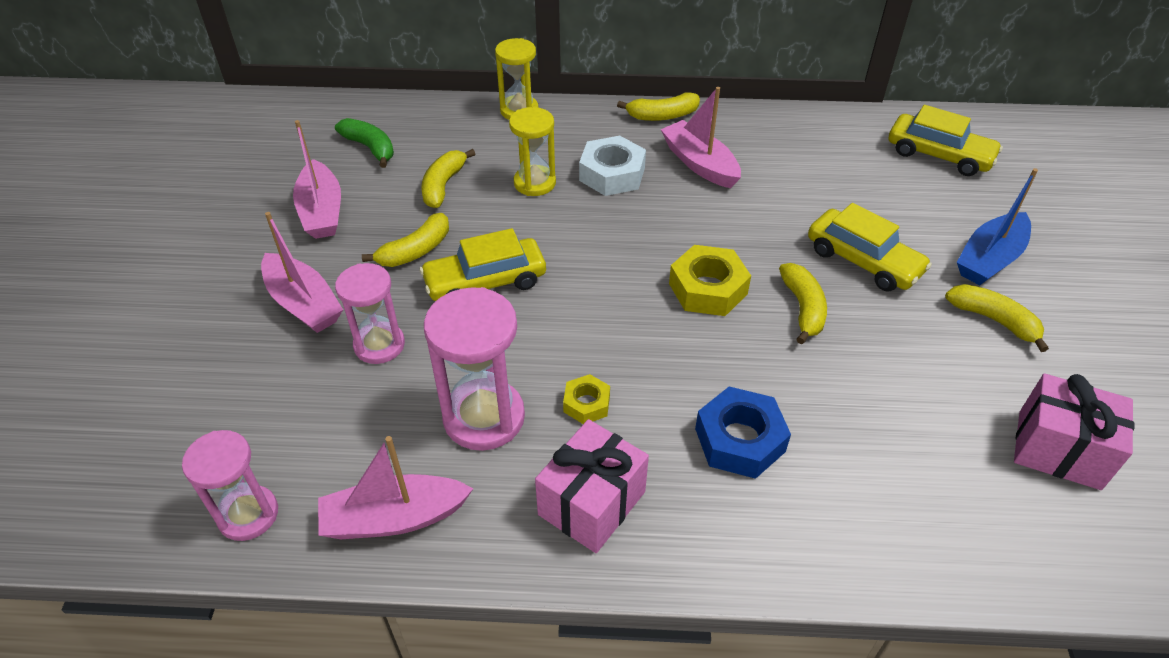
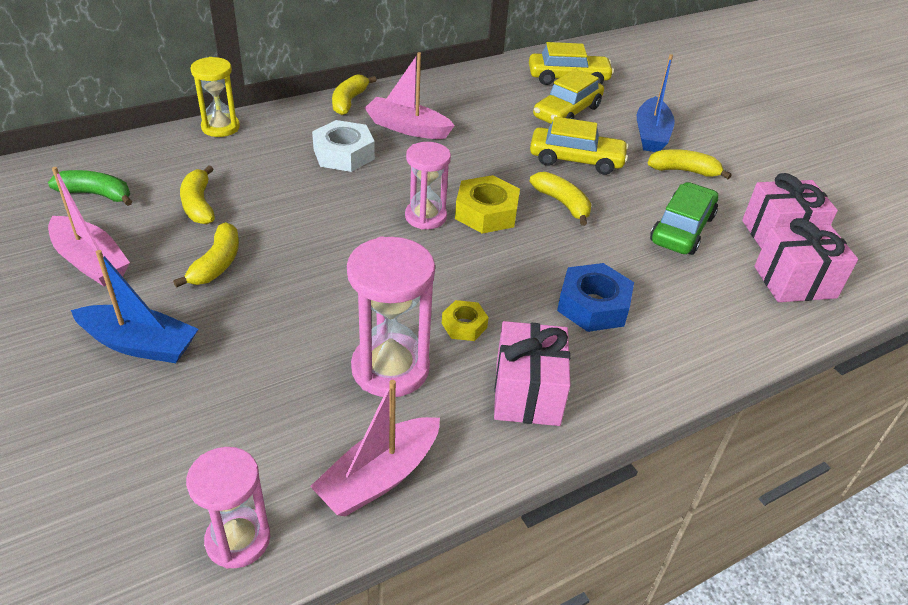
camera: 35 degrees left, 5 degrees down
(303, 303) = (139, 344): pink boat -> blue boat
(379, 345) = (247, 350): pink hourglass -> pink hourglass (425, 217)
(485, 282) = (303, 267): yellow car -> yellow car (567, 112)
(534, 183) = (282, 179): yellow hourglass -> none
(662, 116) = (349, 101): yellow banana -> yellow banana turned 150 degrees clockwise
(926, 392) = (682, 229): none -> green car
(1024, 519) = (795, 282): none -> pink gift

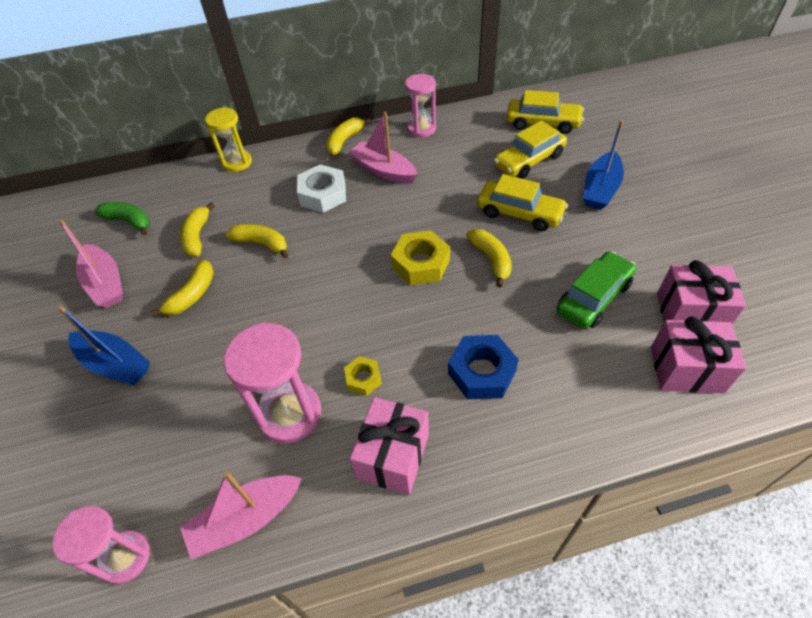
camera: 20 degrees right, 10 degrees up
(425, 217) = (368, 263): pink hourglass -> pink hourglass (421, 129)
(684, 171) = (618, 232): yellow banana -> yellow banana (262, 243)

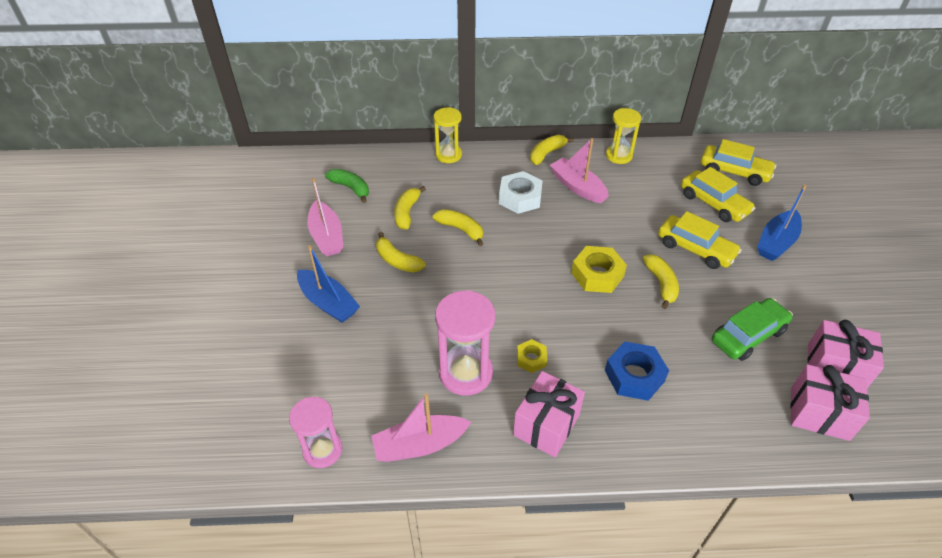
camera: 10 degrees right, 5 degrees down
(192, 295) = (397, 260): yellow banana -> yellow banana turned 90 degrees clockwise
(421, 129) = (619, 156): pink hourglass -> yellow hourglass
(529, 160) = (713, 203): yellow car -> yellow car turned 105 degrees counterclockwise

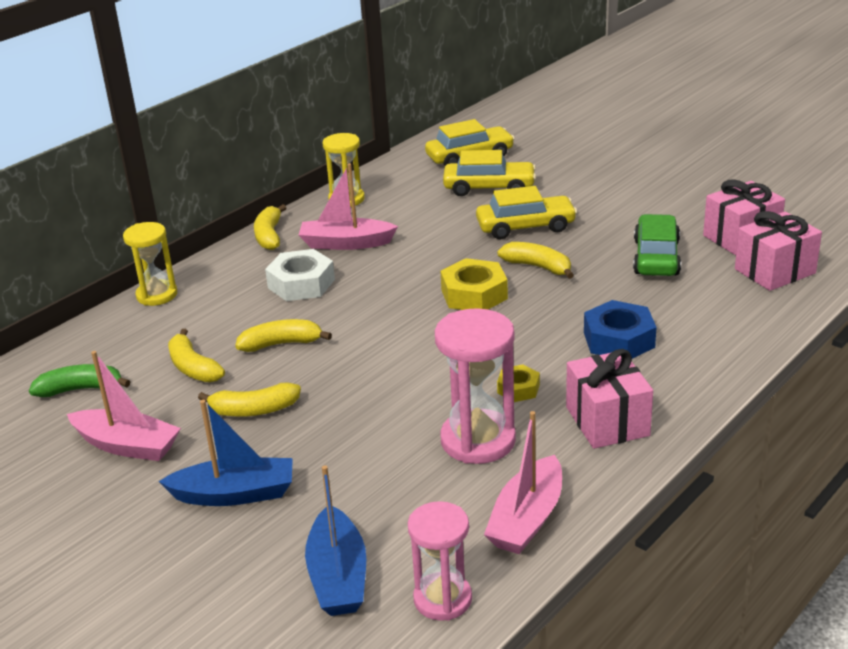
camera: 45 degrees left, 15 degrees down
(776, 242) = (579, 186): blue boat -> blue boat (338, 576)

